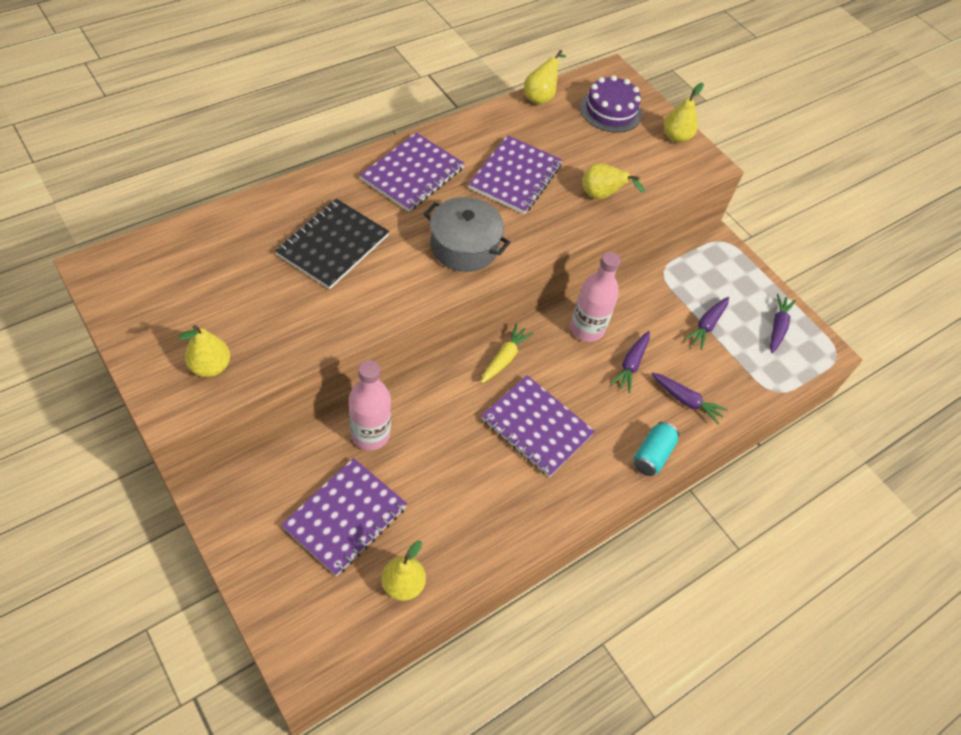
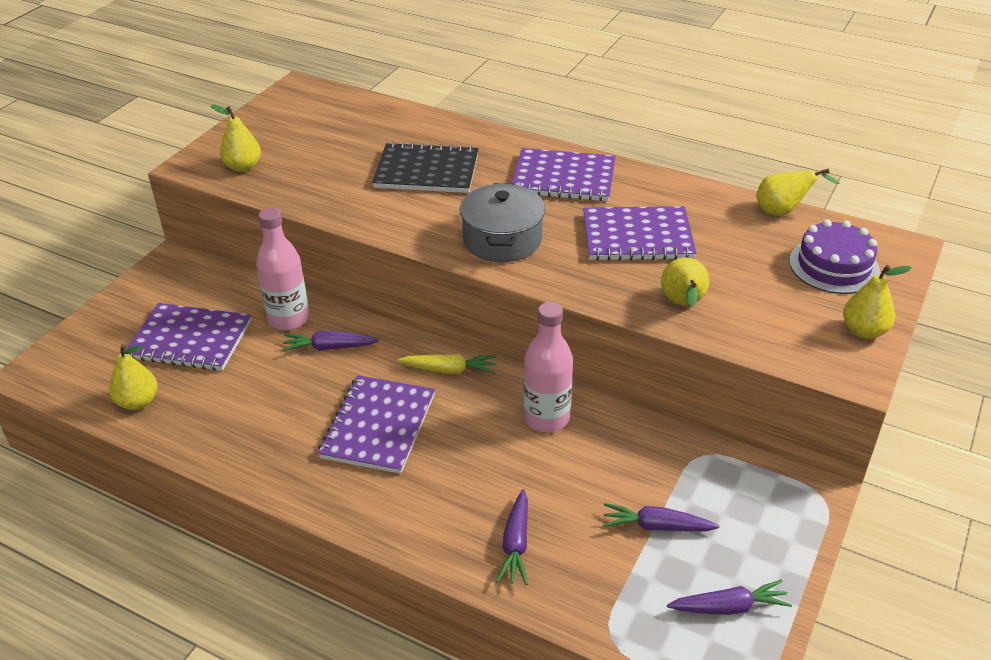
camera: 70 degrees right, 15 degrees down
(631, 364) = (528, 474): purple carrot -> purple carrot (329, 347)
(652, 455) = (410, 538): turquoise can -> none

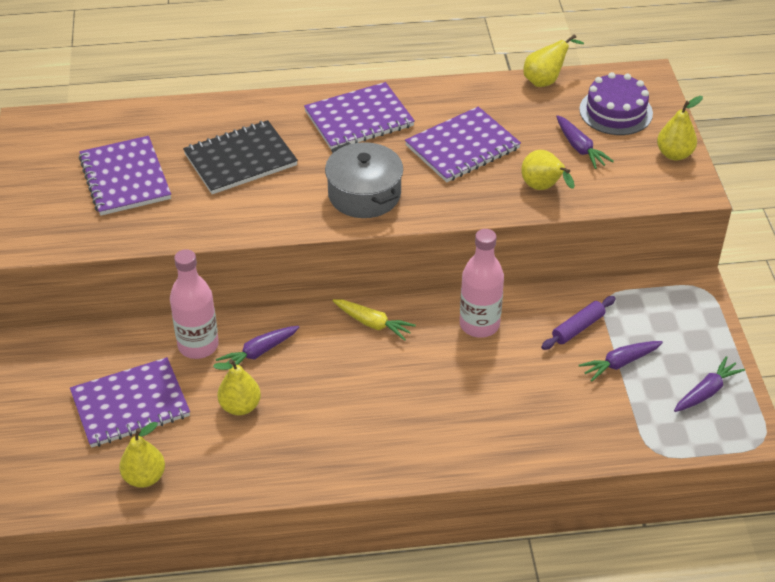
camera: 35 degrees left, 5 degrees up
(243, 167) = (70, 225): yellow pear -> yellow pear (240, 406)
(378, 426) = (363, 394): purple notebook -> purple notebook (125, 178)
(449, 370) = (373, 324): yellow carrot -> yellow carrot turned 60 degrees clockwise
(516, 544) = (542, 425): purple carrot -> purple carrot (580, 148)
(644, 469) = (578, 328): none -> purple rolling pin

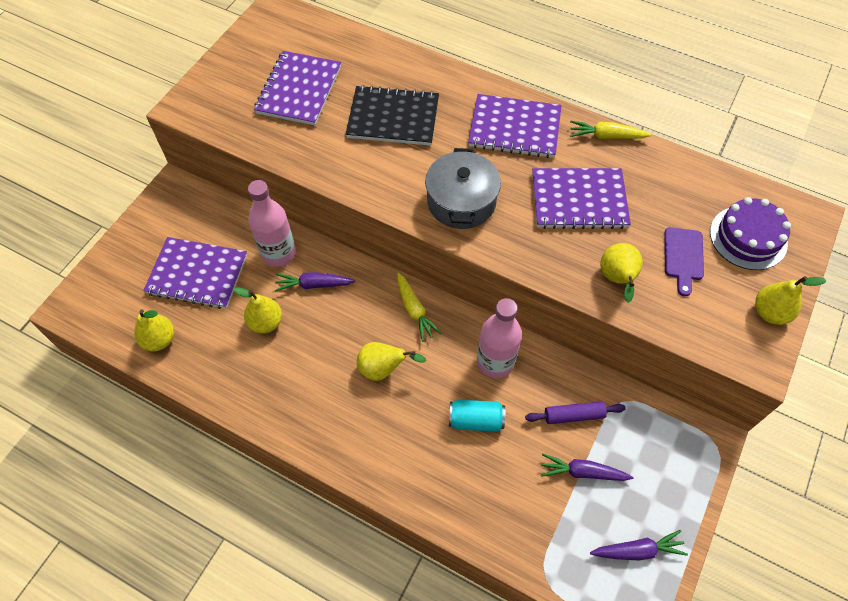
camera: 35 degrees right, 15 degrees up
(442, 90) = (606, 136): none -> yellow carrot
(501, 376) = (475, 420): none -> turquoise can
(545, 81) = (706, 172): yellow pear -> yellow pear (383, 369)
(580, 148) = (683, 257): purple carrot -> purple cutting board

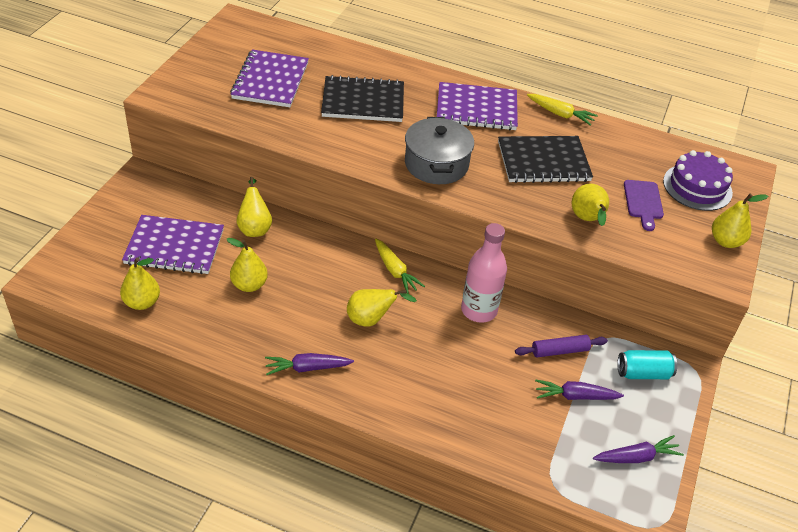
camera: 10 degrees left, 15 degrees down
(278, 253) = (254, 228): pink bottle -> yellow pear
(314, 285) = (293, 252): purple carrot -> purple carrot (307, 368)
(475, 420) = (467, 358): turquoise can -> turquoise can (643, 373)
(579, 200) = (543, 161): purple notebook -> black notebook
(606, 136) = (560, 114): yellow carrot -> yellow carrot turned 150 degrees counterclockwise

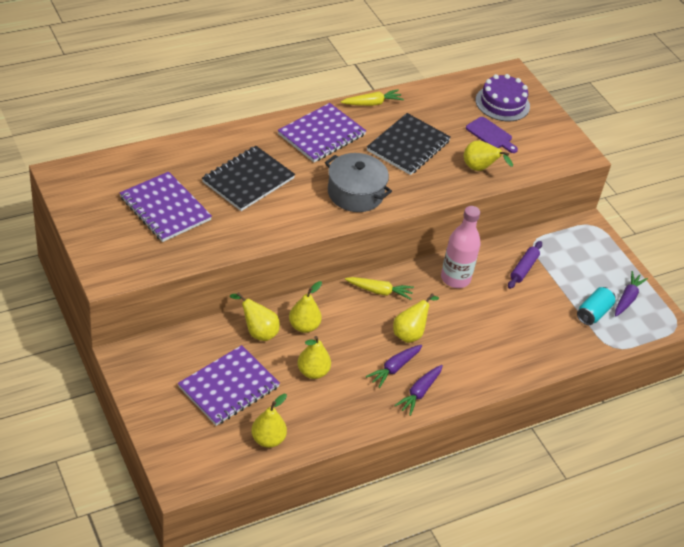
camera: 50 degrees left, 0 degrees up
(575, 396) = (563, 289): purple carrot -> purple carrot (394, 368)
(643, 373) = (575, 248): turquoise can -> turquoise can (593, 313)
(725, 241) = (556, 130): yellow pear -> yellow pear (304, 326)

